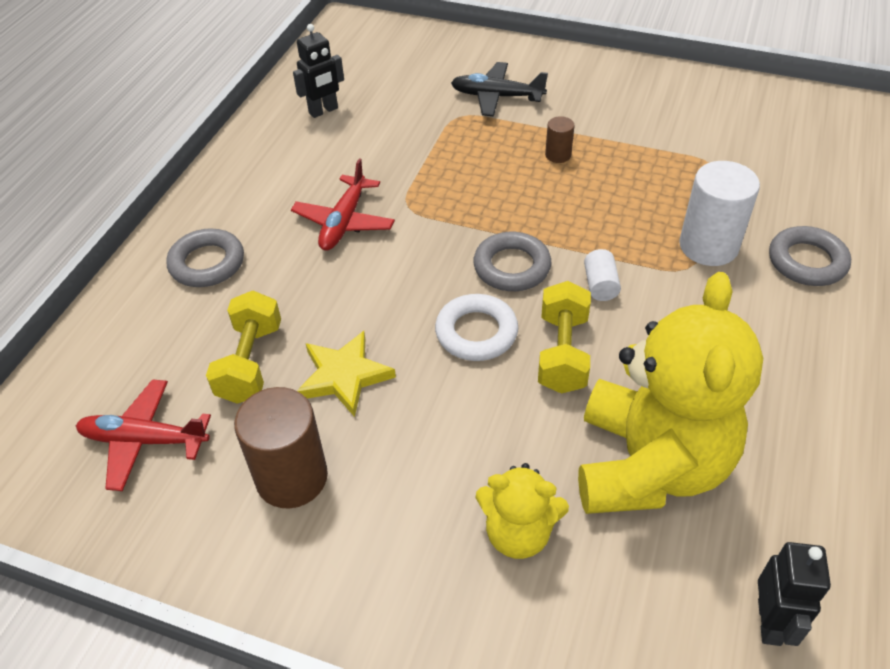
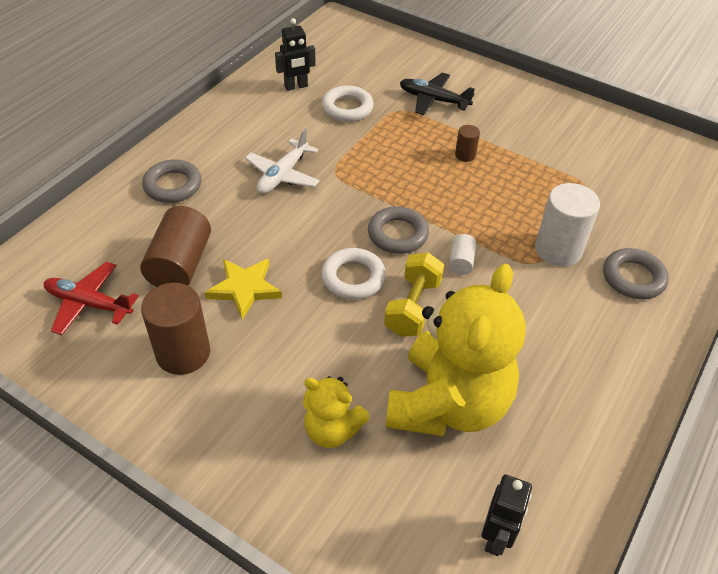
camera: 10 degrees right, 0 degrees up
(250, 363) = (180, 265): yellow dumbbell -> brown cylinder
(344, 222) = (283, 175): red plane -> white plane
(396, 125) = (347, 108): none -> white ring

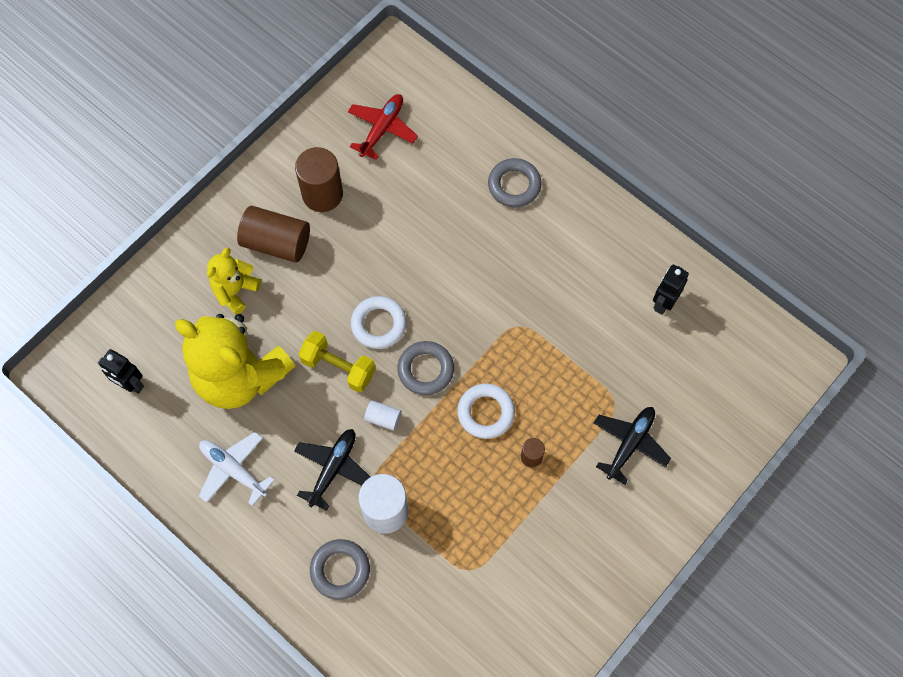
camera: 100 degrees right, 20 degrees up
(180, 265) = (414, 192): brown cylinder -> brown cylinder (276, 243)
(244, 289) = (380, 239): yellow star -> none
(283, 175) = (519, 279): white plane -> white plane (233, 470)
(296, 86) = (663, 303): black robot -> black robot turned 45 degrees clockwise
(347, 108) = (621, 350): white ring -> white ring (485, 412)
(530, 297) = (333, 468): none -> black plane

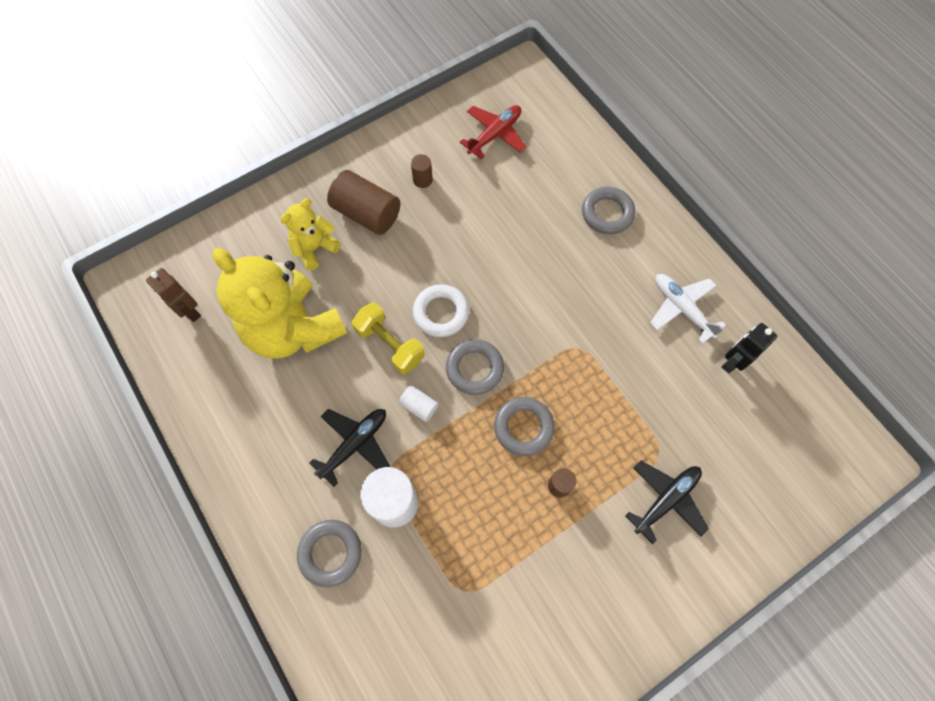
camera: 15 degrees right, 0 degrees up
(131, 384) = (190, 311): black robot -> brown robot
(233, 470) = (258, 419): white plane -> white plane (681, 308)
(322, 194) = (422, 180): brown cylinder -> brown cylinder, size x0.49
(485, 412) = (523, 427): white ring -> grey ring

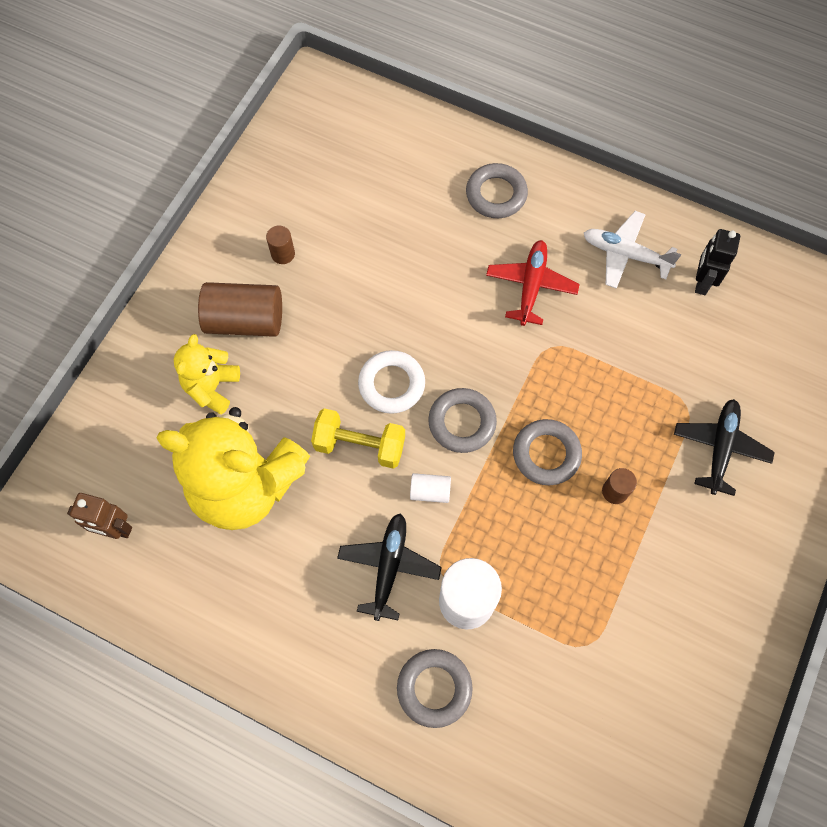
camera: 30 degrees left, 0 degrees up
(495, 134) = (330, 167): red plane -> red plane (531, 286)

